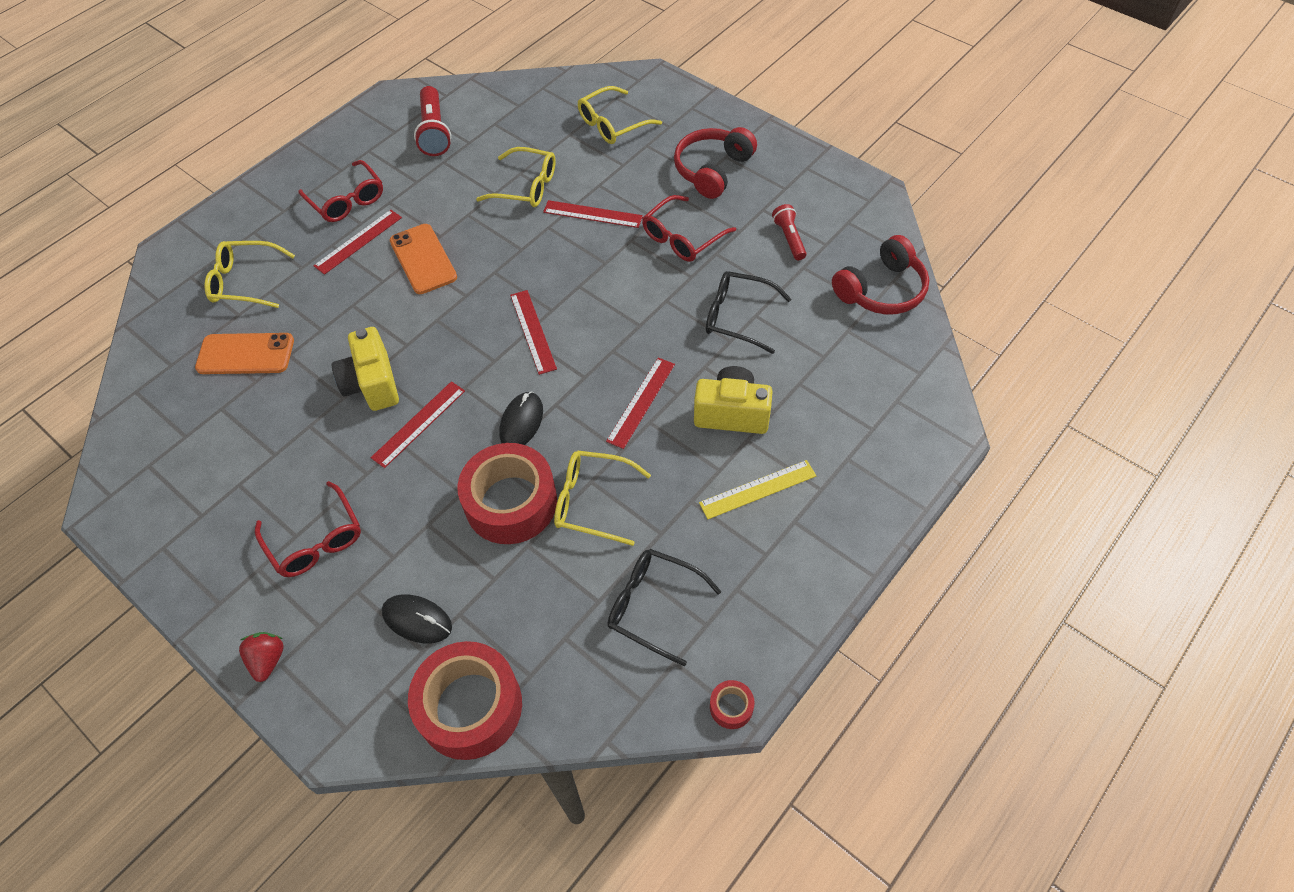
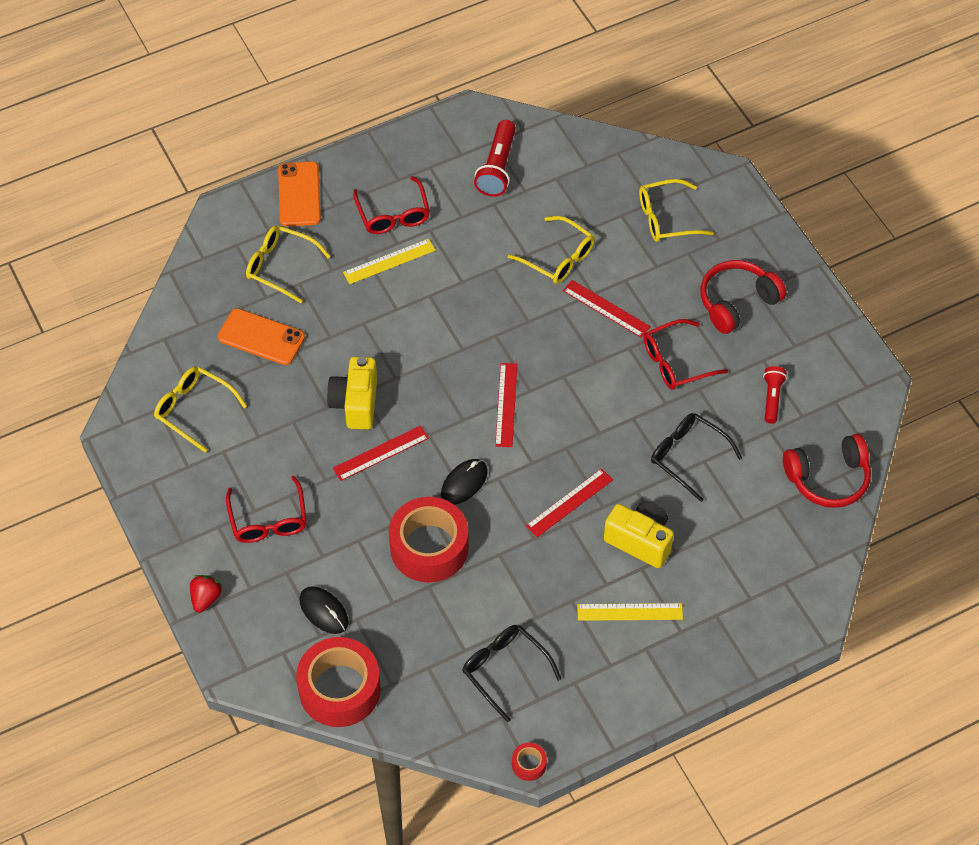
camera: 20 degrees right, 0 degrees up
(358, 241) = (389, 261): red ruler -> yellow ruler
(423, 259) = (439, 300): orange phone -> orange phone (299, 194)
(592, 501) = (493, 571): yellow glasses -> yellow glasses (194, 410)

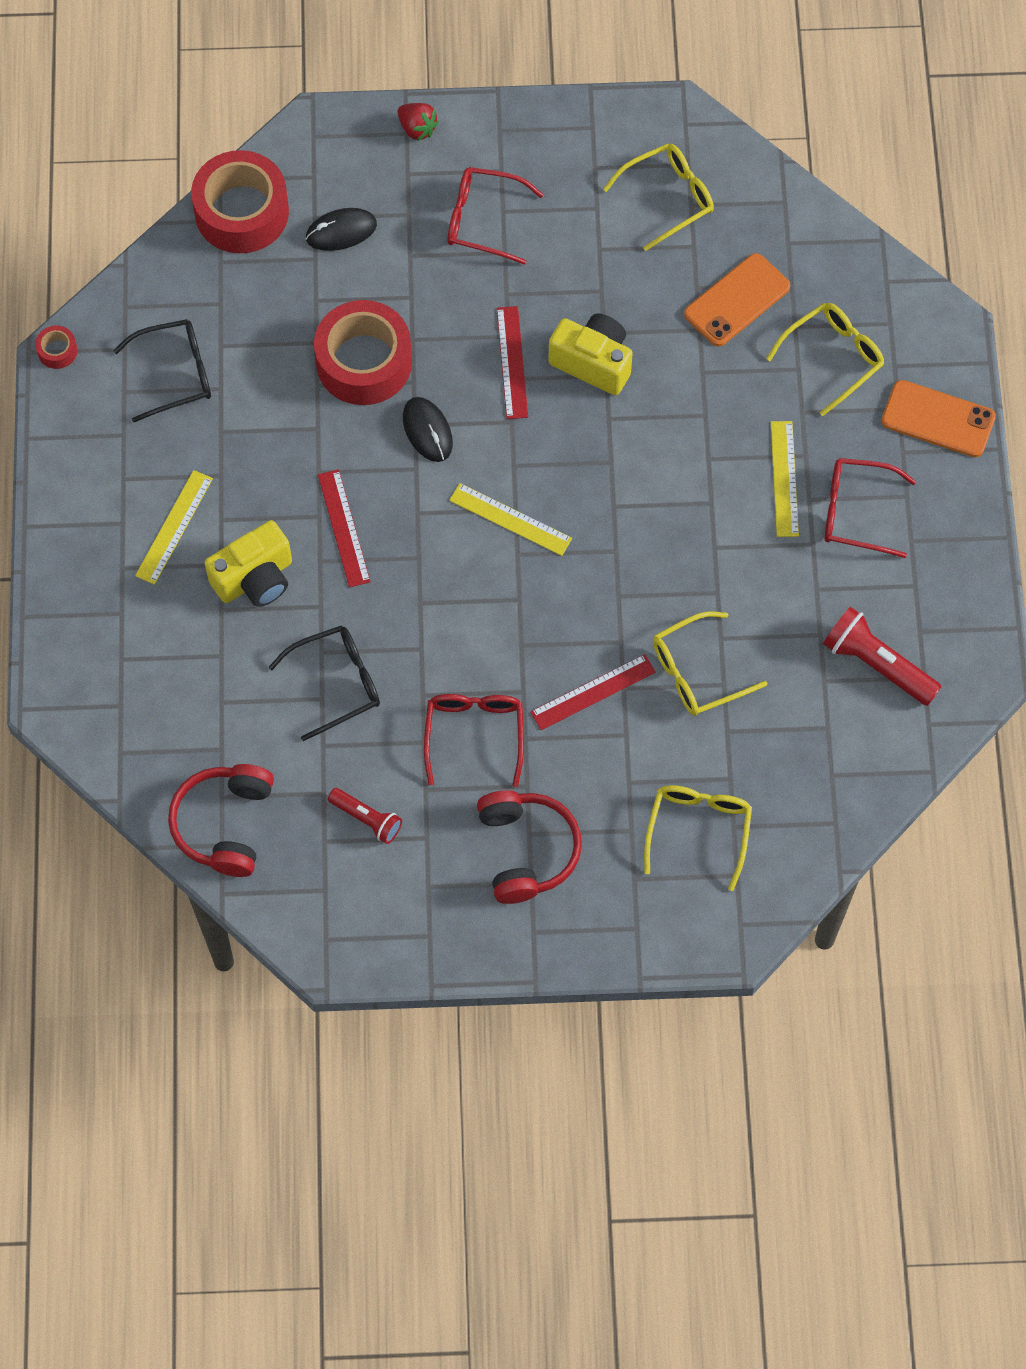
camera: 115 degrees right, 10 degrees up
(506, 404) = (510, 519): red ruler -> yellow ruler

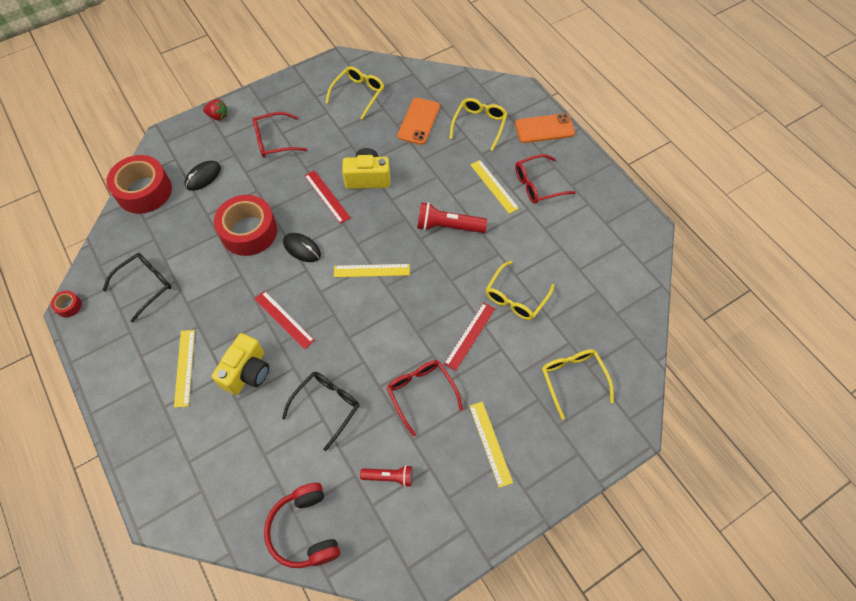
camera: 30 degrees left, 5 degrees down
(526, 850) = (490, 443): red headphones -> yellow ruler
(877, 664) = (598, 248): red flashlight -> red flashlight (448, 226)

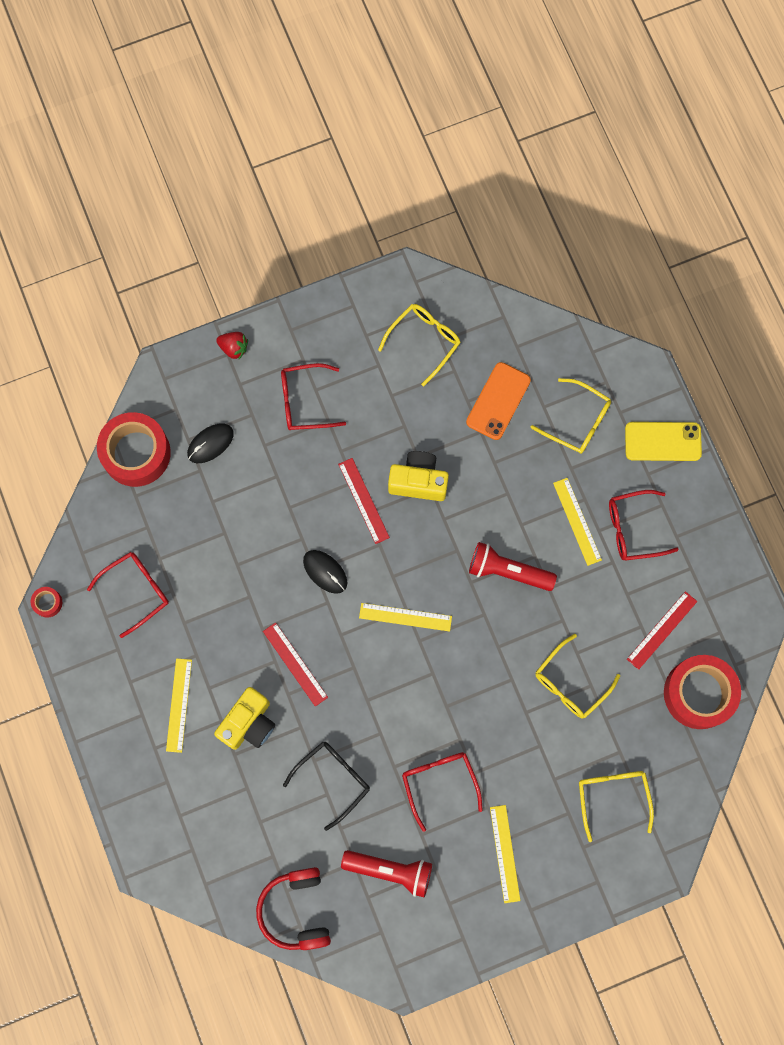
camera: 10 degrees right, 15 degrees up
(145, 286) = (136, 591): black glasses -> red glasses
(249, 231) = (262, 536): red tape -> red tape (699, 693)
(389, 477) = (390, 870): red flashlight -> red flashlight, size x1.62
(470, 336) = (507, 723): red ruler -> red ruler (662, 630)
(479, 125) = (577, 421): yellow glasses -> yellow glasses turned 90 degrees clockwise
(544, 128) = (663, 441): orange phone -> yellow phone

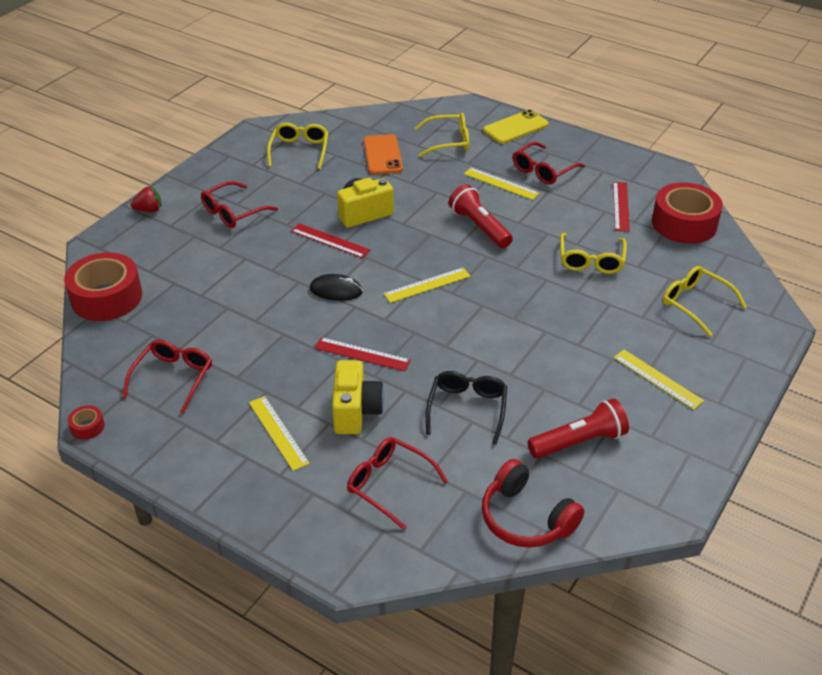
camera: 35 degrees left, 35 degrees down
(210, 444) = (171, 265): black mouse -> none
(439, 783) = (558, 364): red glasses -> red glasses (389, 485)
(508, 571) = (479, 227): red flashlight -> red flashlight turned 75 degrees clockwise

